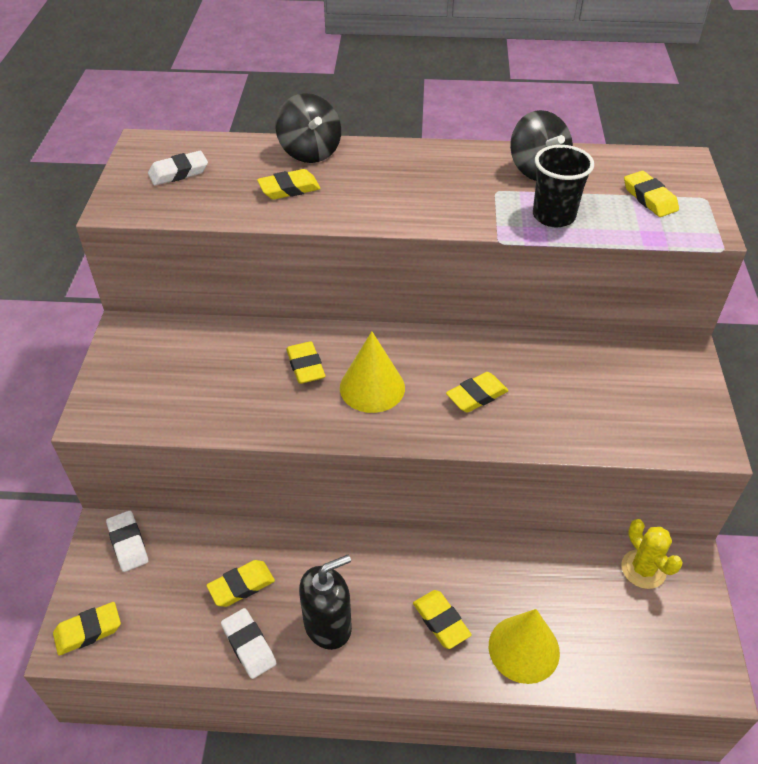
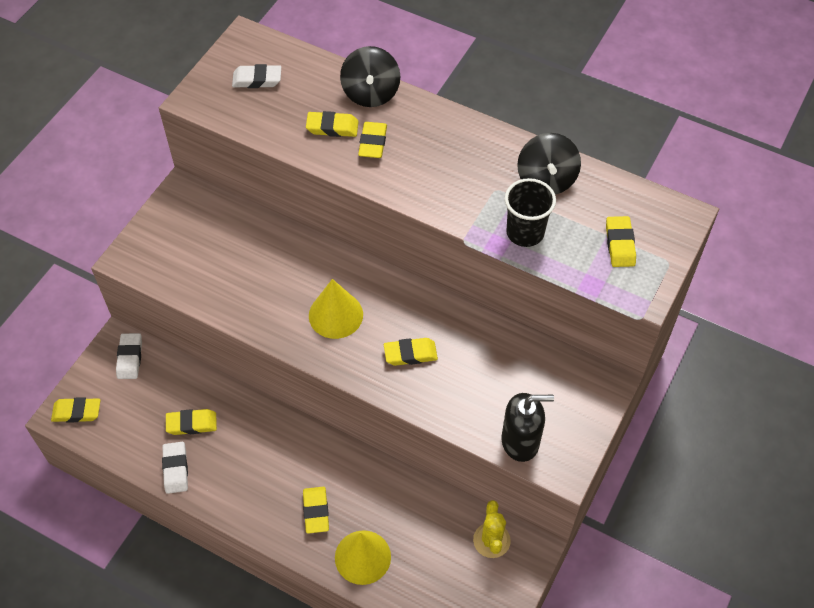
camera: 25 degrees right, 10 degrees up
(305, 366) = (297, 276): yellow eraser -> yellow eraser (373, 143)
(328, 625) = (236, 479): black soap dispenser -> black soap dispenser (520, 441)

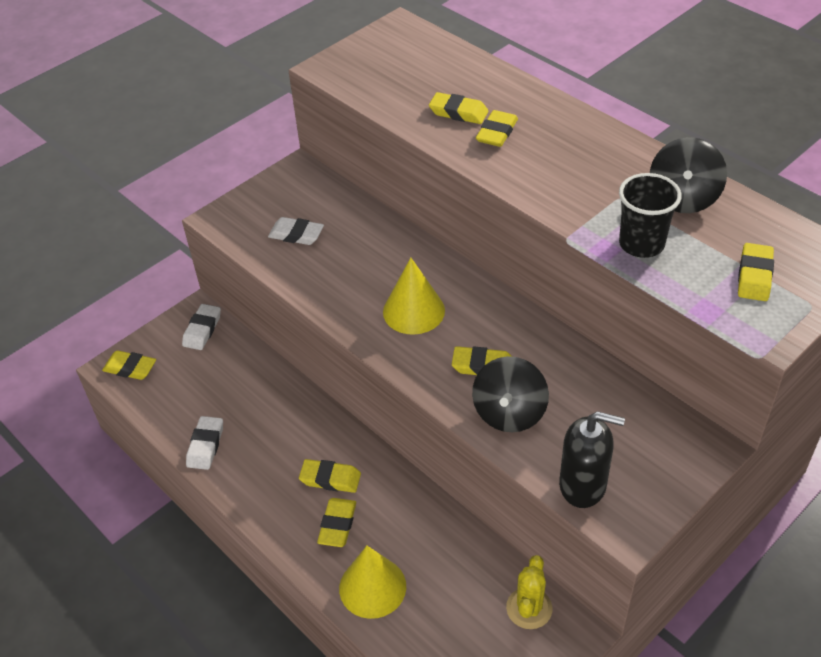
camera: 20 degrees right, 10 degrees down
(191, 424) = (239, 405): yellow eraser -> yellow eraser (330, 479)
(257, 79) = (396, 61): white eraser -> white eraser (296, 234)
(370, 93) = (511, 89): black spinning top -> black spinning top (509, 413)

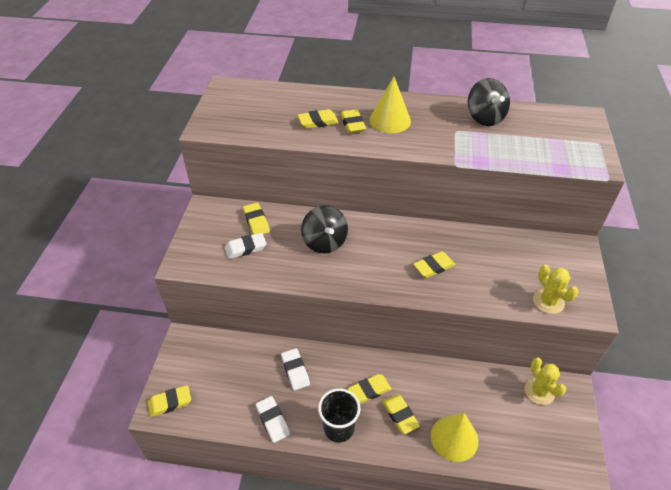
camera: 40 degrees left, 0 degrees up
(202, 330) = (198, 348): white eraser -> white eraser (295, 371)
(413, 311) = (364, 257): yellow cone -> yellow cone (390, 120)
(509, 413) = (473, 285): black spinning top -> black spinning top (324, 242)
(583, 485) = (548, 301): black soap dispenser -> yellow cactus
(641, 244) = (493, 150): black cup -> black cup (339, 428)
(754, 276) = (560, 141): yellow eraser -> yellow eraser (256, 221)

